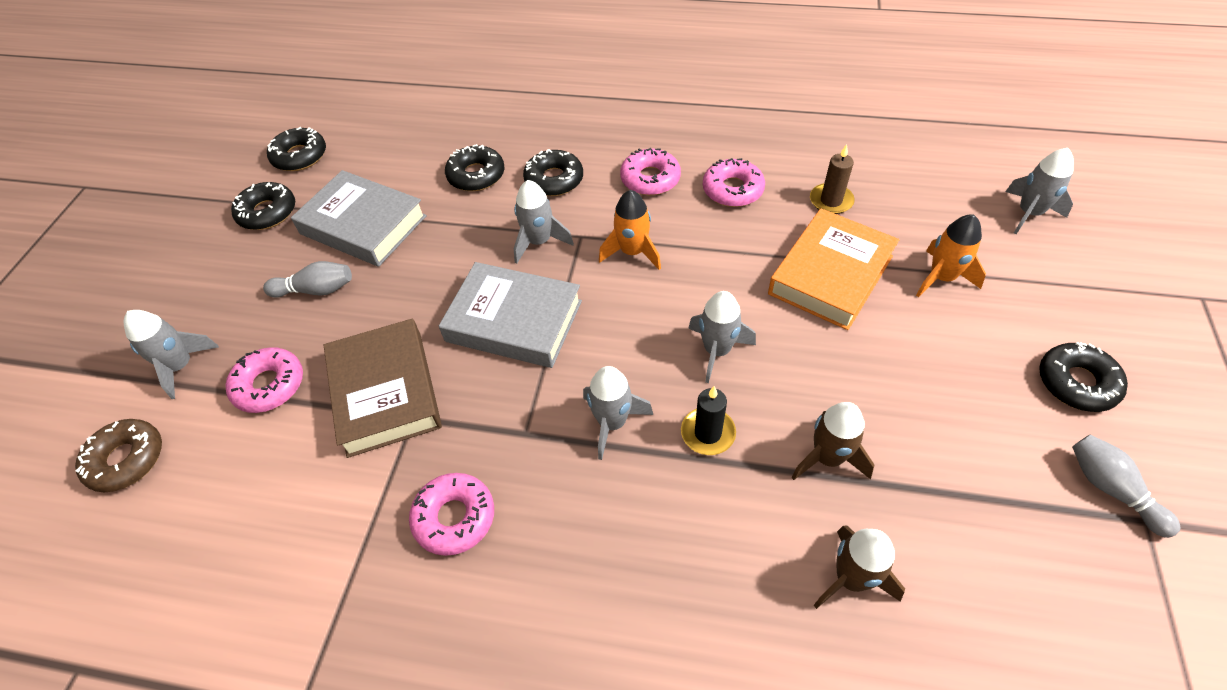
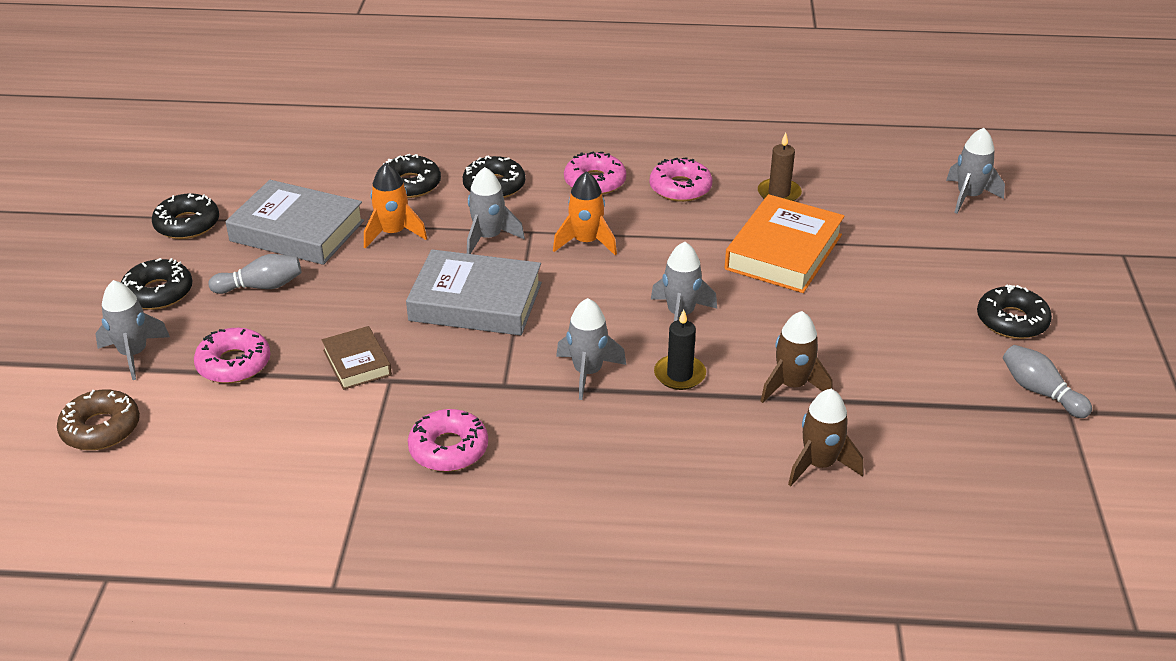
camera: 10 degrees left, 15 degrees down
(300, 156) = (209, 174): black donut -> black donut (158, 292)
(385, 392) = (357, 362): brown book -> brown book, size x0.54
(941, 278) = (888, 250): orange rocket -> orange rocket (393, 233)

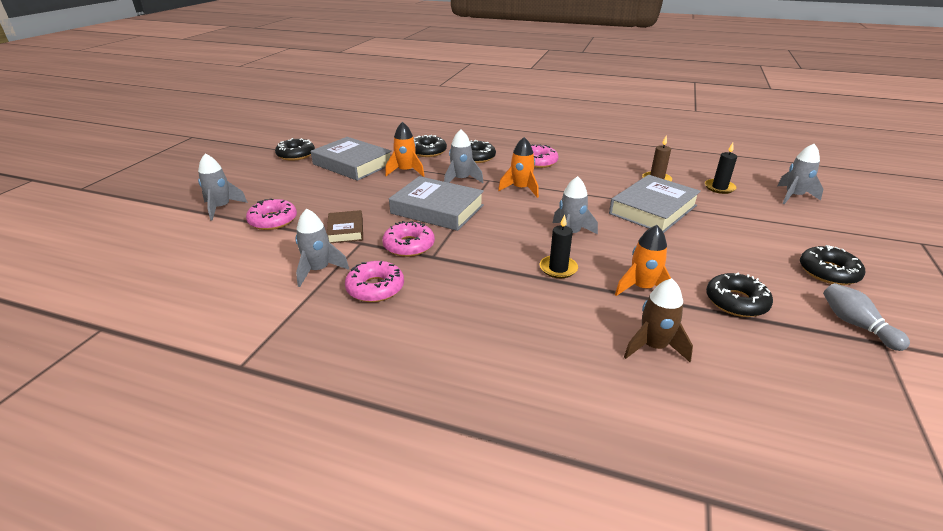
camera: 15 degrees right, 5 degrees down
(101, 428) = (172, 242): brown donut -> none
(158, 292) = (257, 182): black donut -> black donut (736, 302)
(261, 286) = (315, 186): grey bowling pin -> none
(587, 372) = (493, 257): grey rocket -> grey rocket (318, 270)
(680, 188) = (591, 170): pink donut -> pink donut (409, 245)
(783, 252) = (653, 209): orange book -> grey book
(792, 385) = (642, 288): brown rocket -> orange rocket
(869, 195) = (719, 188): none -> black candle

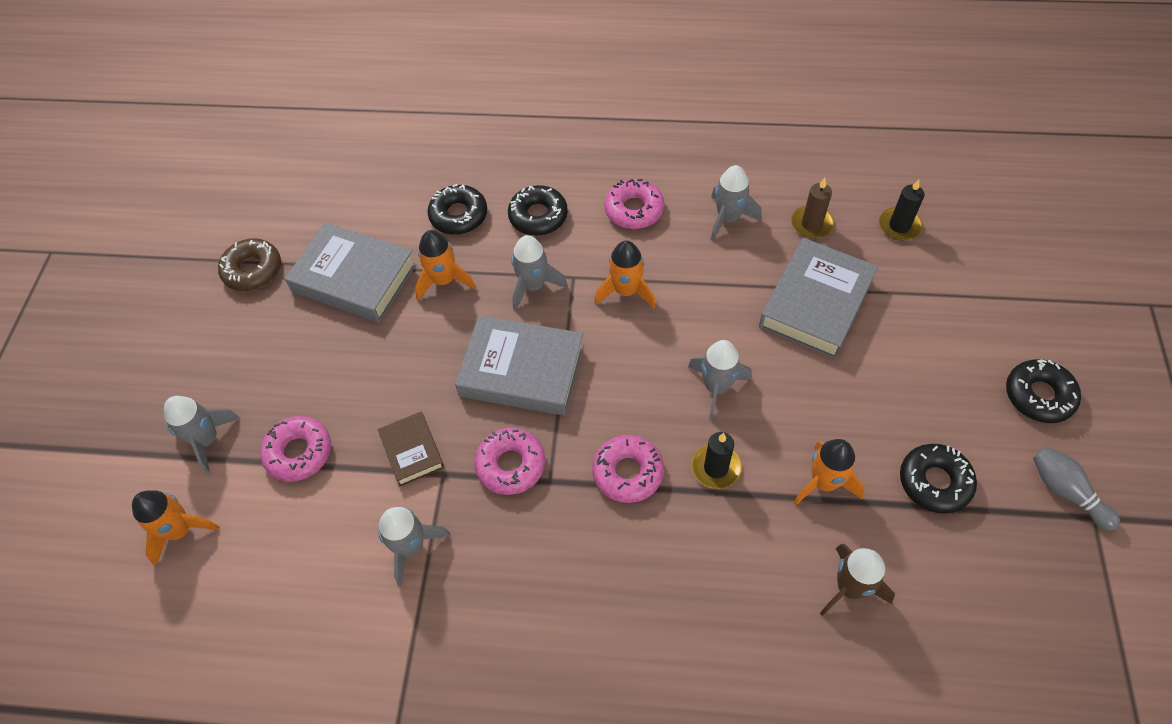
camera: 10 degrees left, 25 degrees up
(174, 240) = (180, 530): none -> orange rocket
(296, 155) = (253, 270): black donut -> brown donut
(375, 288) = (498, 564): pink donut -> pink donut (628, 472)
(793, 196) = (998, 227): grey rocket -> grey rocket (728, 218)

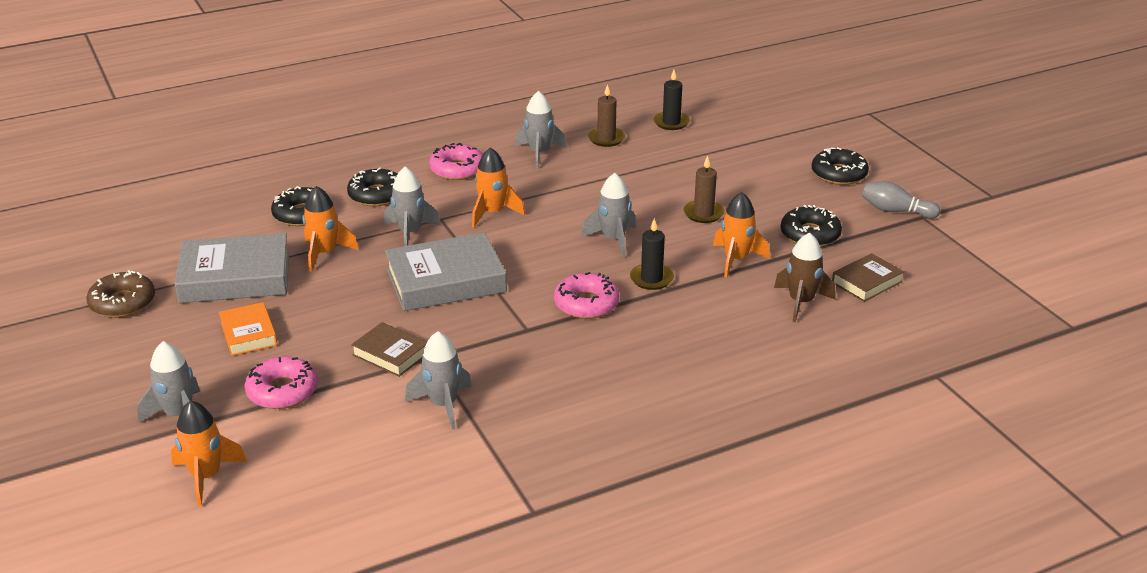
camera: 35 degrees left, 25 degrees down
(319, 361) = (248, 333): none -> orange book
(511, 465) = (486, 332): pink donut -> none
(816, 303) = (647, 176): grey book -> none
(837, 391) = (703, 213): none -> brown candle
(947, 594) = (866, 282): none -> brown book

